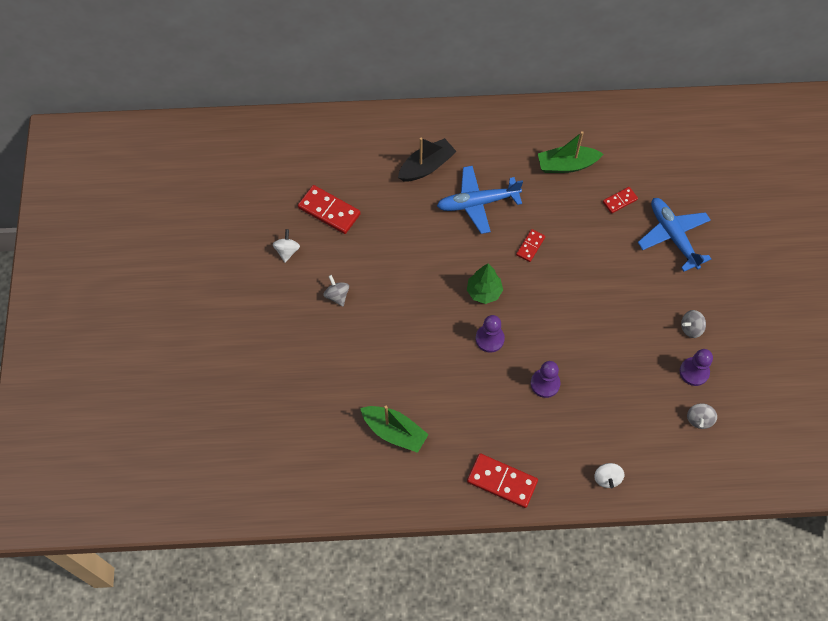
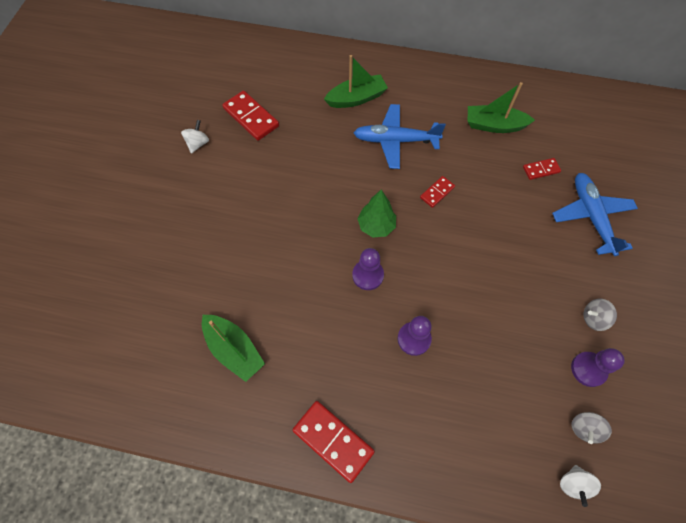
camera: 15 degrees right, 0 degrees up
(337, 295) = (228, 195): grey spinning top -> none
(426, 166) = (356, 98): black boat -> green boat
(607, 478) = (457, 472): white spinning top -> white spinning top (573, 484)

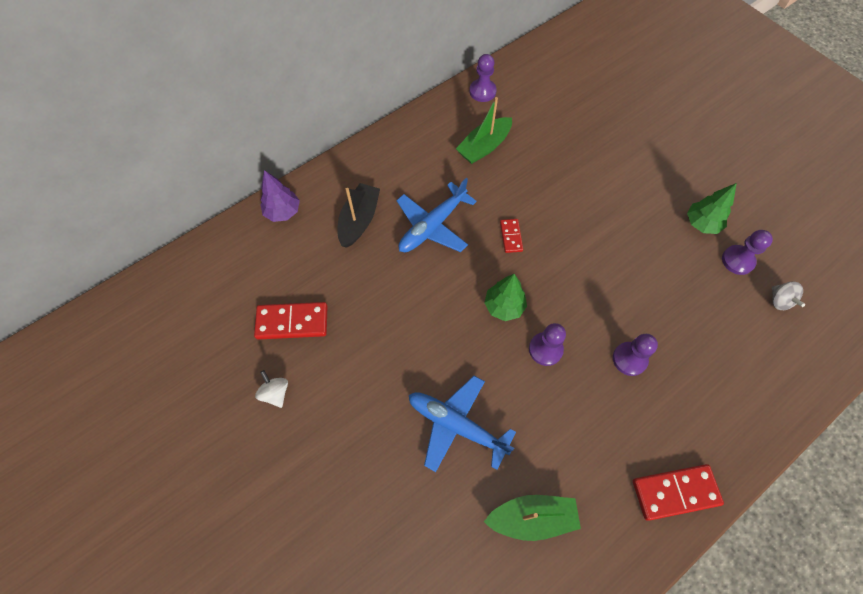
camera: 50 degrees left, 0 degrees up
(321, 56) = (283, 212): none -> purple tree
(356, 98) = (359, 220): green boat -> black boat
(541, 91) = (482, 91): none -> purple pawn
(541, 170) = (553, 151): red domino -> none
(573, 484) = (815, 342): white spinning top -> none
(591, 217) = (620, 155): blue plane -> blue plane (457, 425)
(593, 318) = (701, 224): grey spinning top -> green tree

